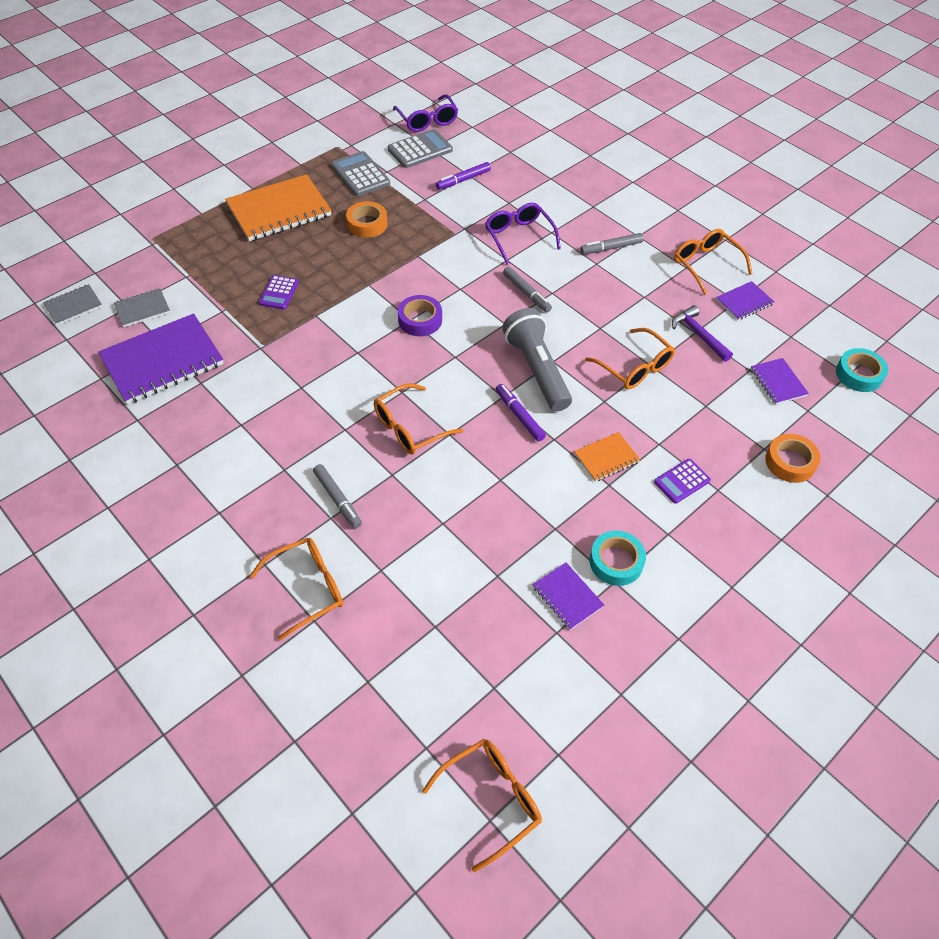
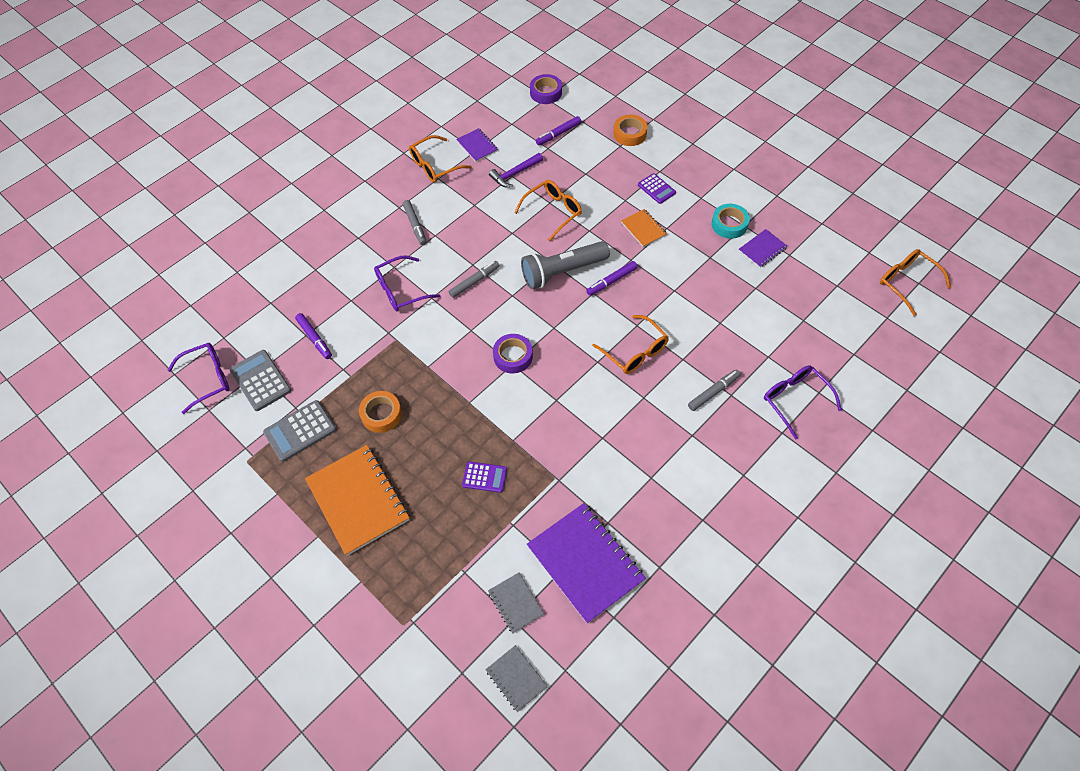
camera: 90 degrees left, 5 degrees up
(307, 589) = (795, 400): orange glasses -> purple glasses
(778, 382) = (558, 134): purple notebook -> purple marker
(859, 374) = (546, 93): turquoise tape -> purple tape

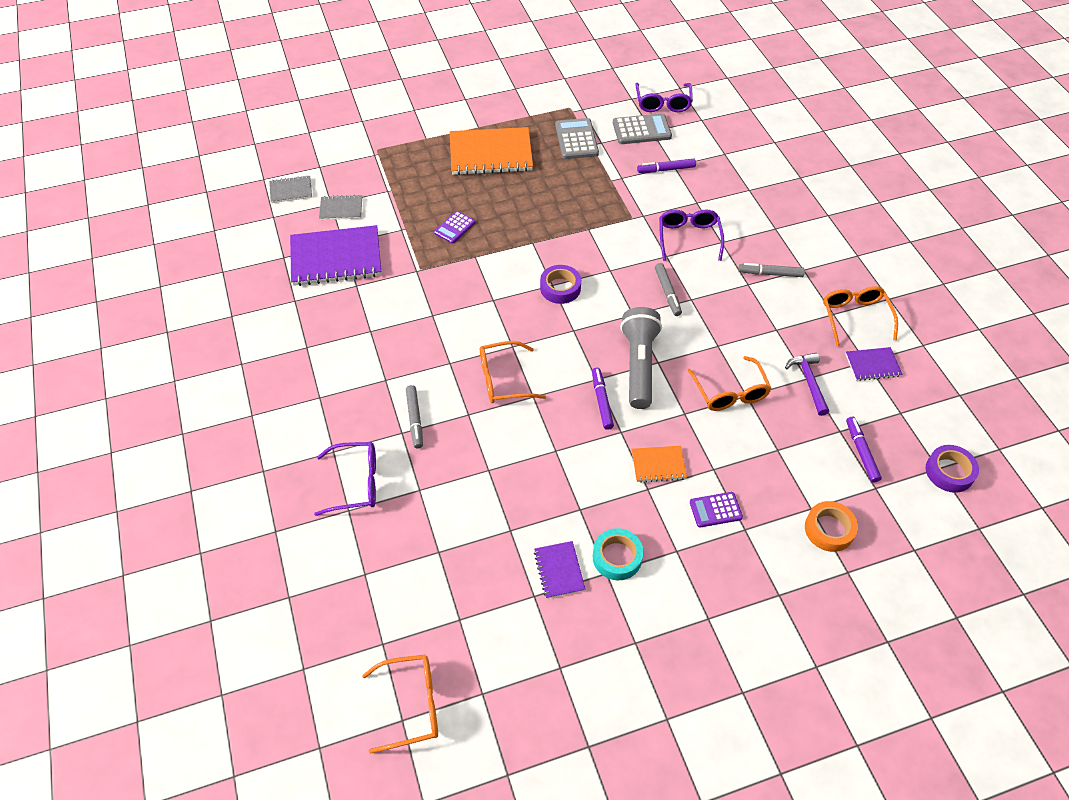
camera: 115 degrees right, 5 degrees down
(381, 414) = (559, 187): orange tape -> none

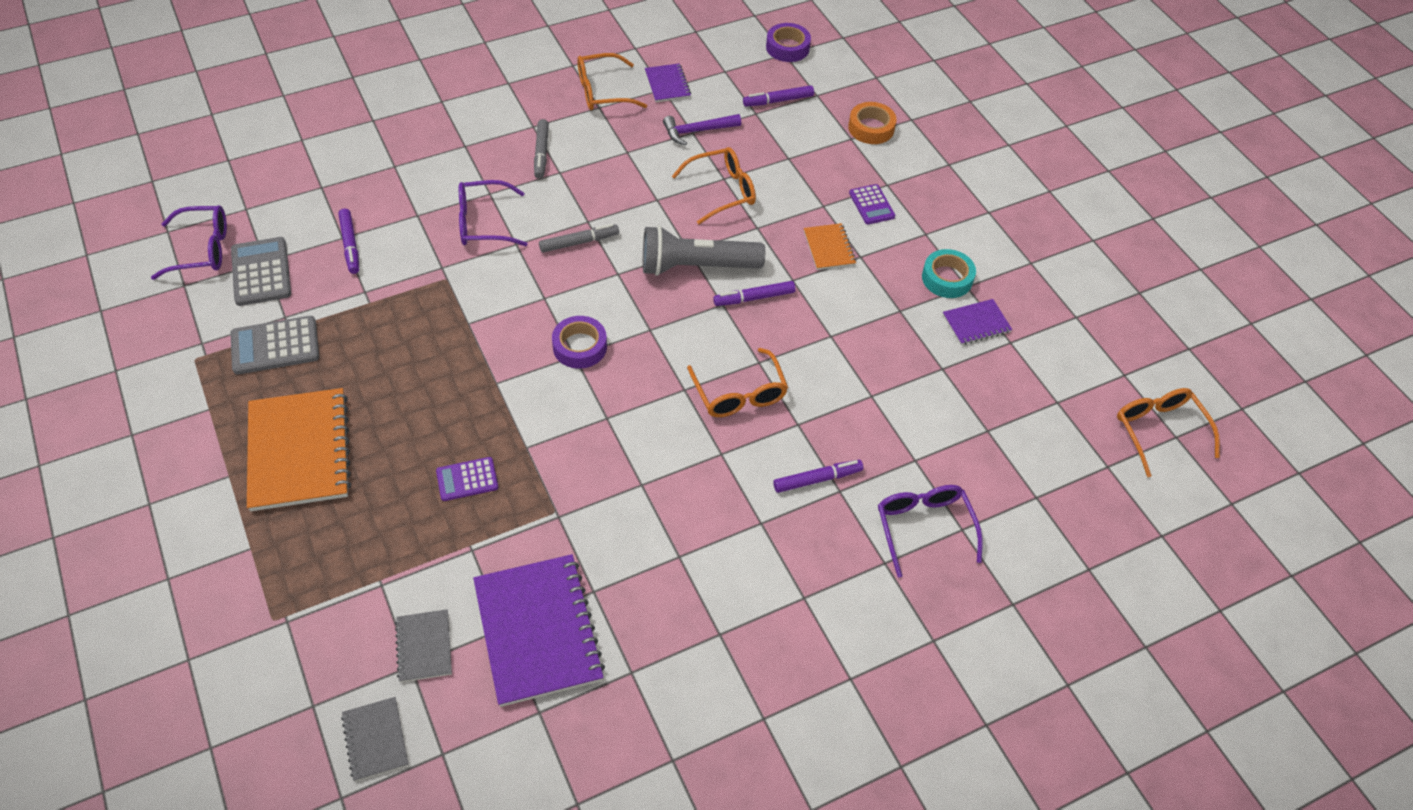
camera: 100 degrees left, 0 degrees up
(415, 419) = (817, 479): grey marker -> purple marker
(454, 227) = (467, 479): purple calculator -> purple calculator turned 135 degrees clockwise

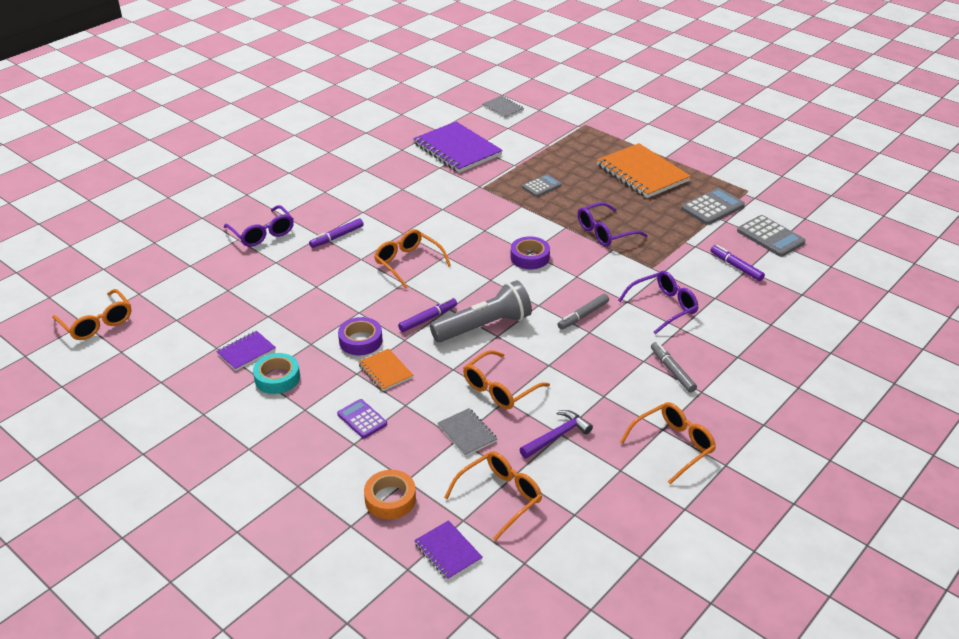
camera: 160 degrees right, 15 degrees down
(202, 249) = (822, 237): purple glasses -> purple glasses (605, 232)
(424, 647) = (507, 133): grey notebook -> grey notebook (467, 433)
(467, 479) = (541, 186): purple calculator -> grey calculator
(667, 84) = (620, 476): purple notebook -> purple notebook (448, 551)
(778, 101) = (499, 497): purple marker -> orange glasses
(787, 47) = (526, 573): purple tape -> purple tape (360, 341)

